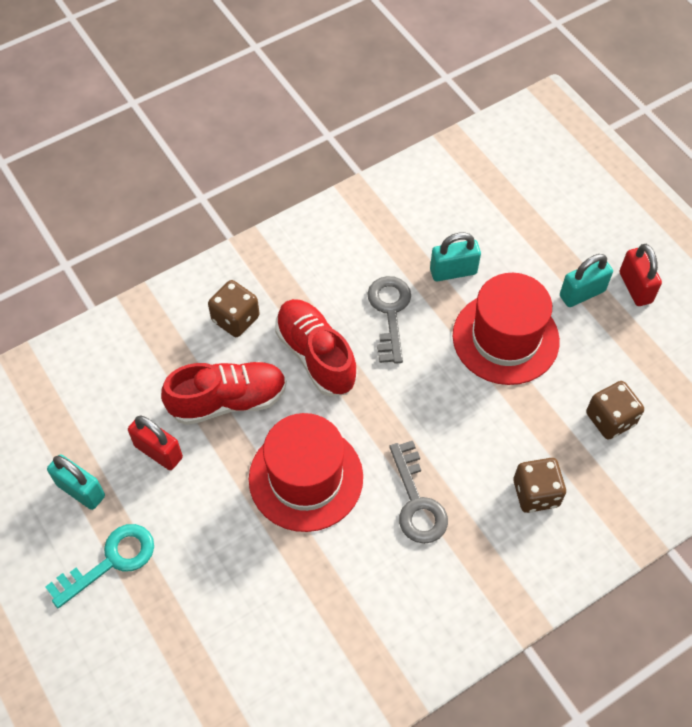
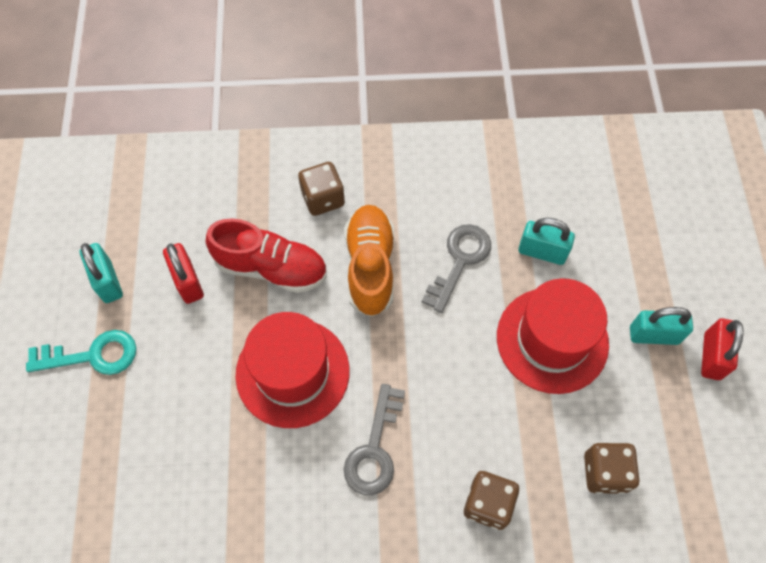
camera: 30 degrees right, 5 degrees up
(316, 355) = (370, 266): red shoe -> orange shoe

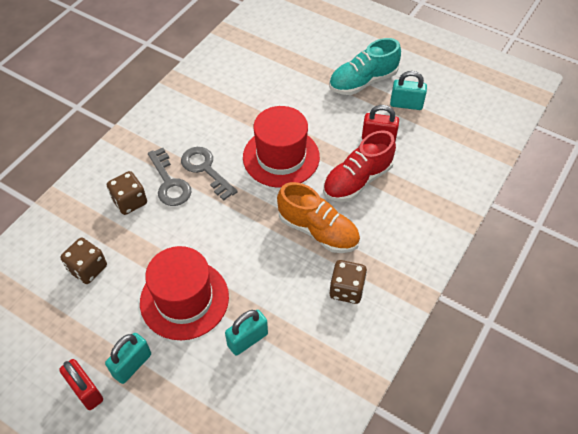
camera: 125 degrees right, 10 degrees down
(93, 355) = (363, 82): turquoise key -> turquoise shoe
(323, 198) = (390, 233): brown dice -> brown dice (346, 289)
(460, 260) = (282, 283): grey key -> grey key (169, 183)

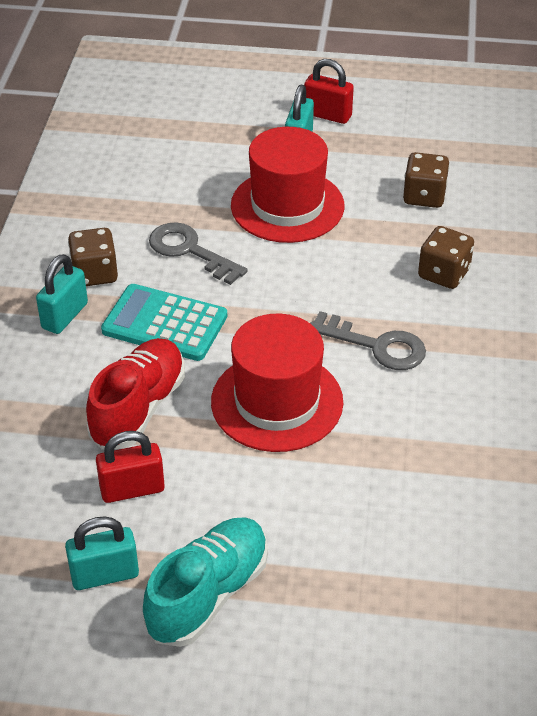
camera: 155 degrees right, 10 degrees down
(169, 183) = (412, 312): grey key -> grey key (189, 251)
(247, 339) = (189, 196): turquoise padlock -> turquoise padlock (65, 316)
(318, 231) = (165, 323): orange shoe -> turquoise calculator

